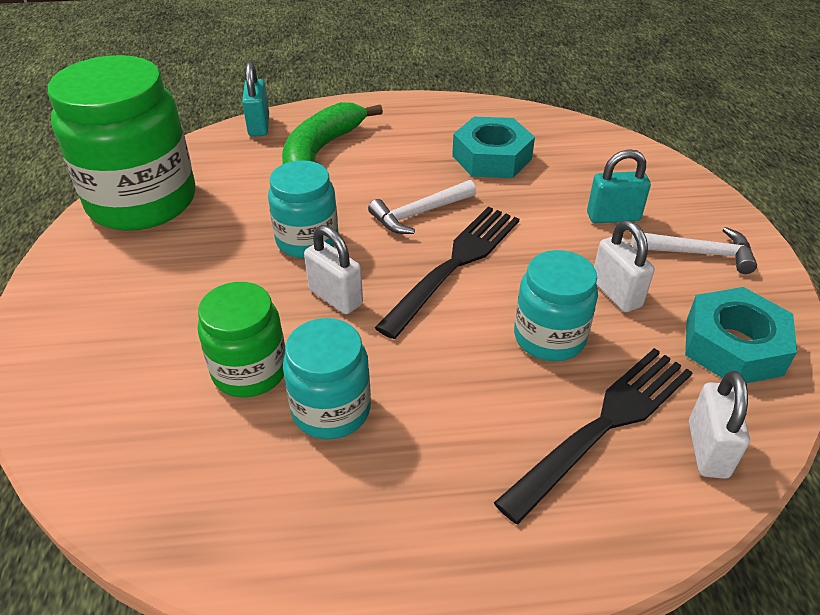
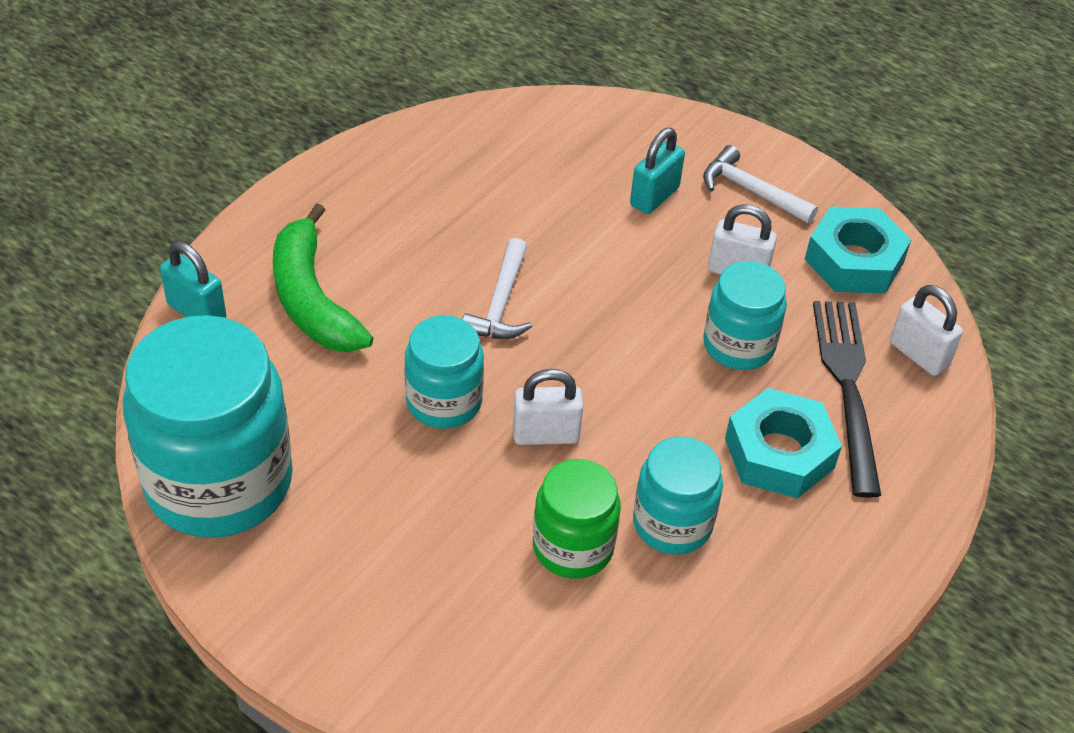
camera: 50 degrees left, 5 degrees up
(142, 201) = (219, 482): green jar -> turquoise jar
(454, 265) = (595, 333): black fork -> none
(492, 157) = (482, 197): turquoise nut -> turquoise nut (779, 453)
(699, 253) = (751, 191): white hammer -> white hammer turned 105 degrees counterclockwise

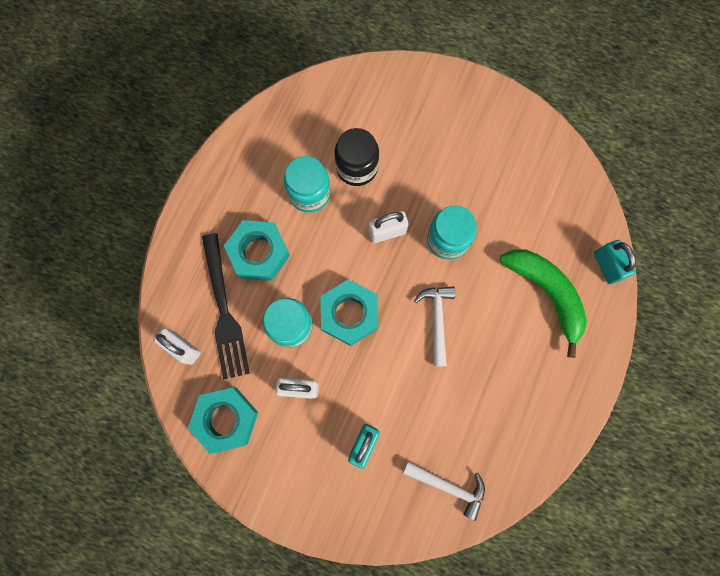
camera: 170 degrees right, 30 degrees up
(197, 311) = (606, 266): turquoise padlock -> turquoise padlock turned 45 degrees clockwise
(219, 482) = (543, 159): turquoise jar -> none
(573, 547) = (357, 167): green jar -> black jar
(639, 340) = (349, 314): none -> turquoise nut
(751, 191) = (300, 469): white hammer -> white hammer (449, 486)

